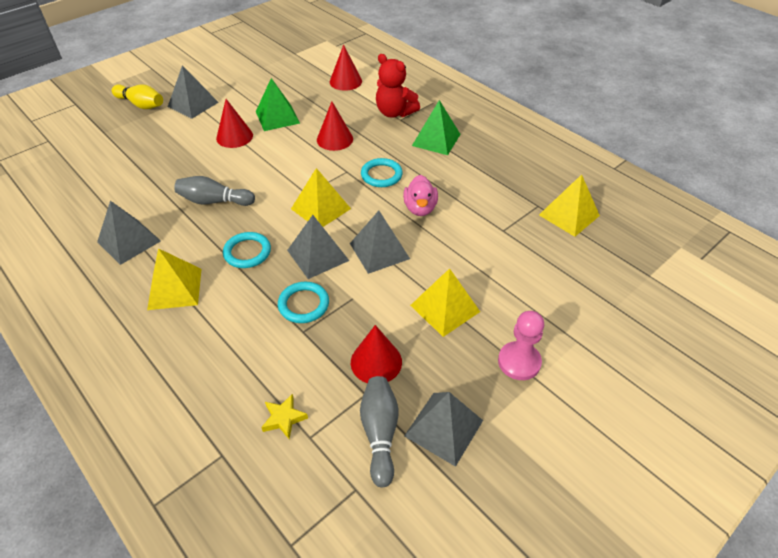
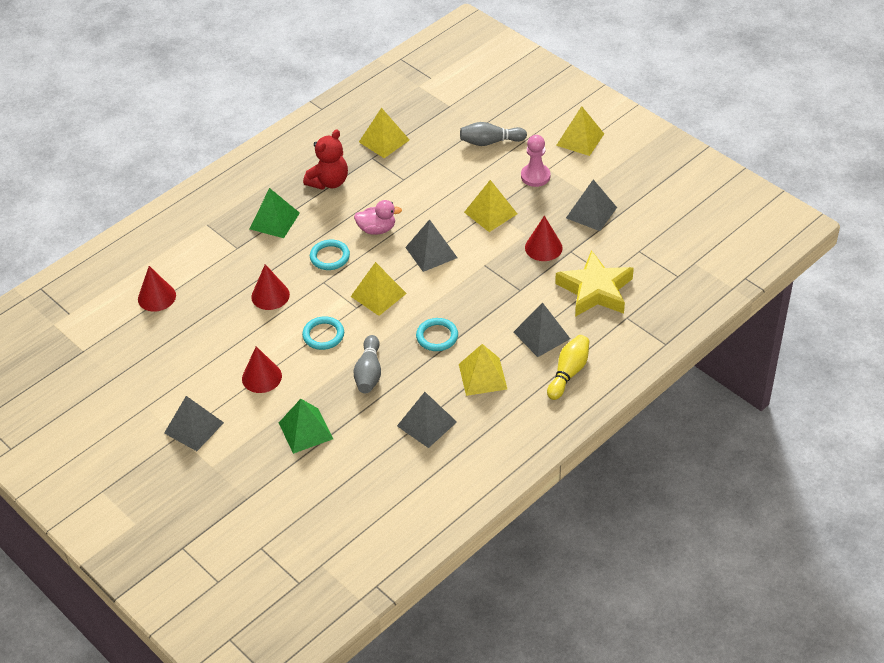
camera: 90 degrees left, 0 degrees up
(141, 104) = (190, 478): yellow bowling pin -> yellow bowling pin (568, 373)
(277, 117) = (226, 347): green pyramid -> green pyramid (306, 430)
(284, 418) = (595, 290): yellow star -> yellow star, size x2.45
(303, 304) = (493, 292): turquoise ring -> turquoise ring (323, 335)
(318, 255) = (438, 290): grey pyramid -> grey pyramid (541, 335)
(380, 433) = (599, 242): grey bowling pin -> grey bowling pin (490, 142)
(394, 112) = (224, 253): red teddy bear -> red teddy bear (329, 182)
(610, 427) = (580, 139): none -> yellow pyramid

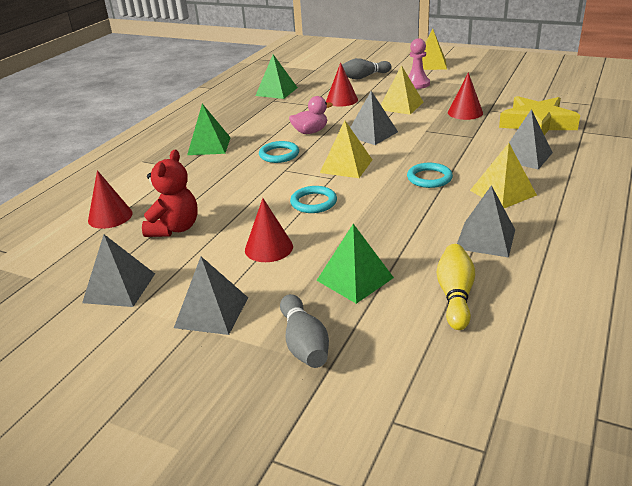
camera: 20 degrees left, 15 degrees down
(270, 295) = (236, 189): red cone -> red cone (342, 100)
(329, 182) = (245, 117): red teddy bear -> red teddy bear (175, 228)
(369, 373) = (385, 217): grey bowling pin -> grey bowling pin (304, 343)
(384, 141) = (276, 91): yellow pyramid -> green pyramid
(568, 373) = (579, 172): yellow bowling pin -> yellow bowling pin (455, 296)
(591, 212) = (481, 90): grey pyramid -> grey pyramid (119, 287)

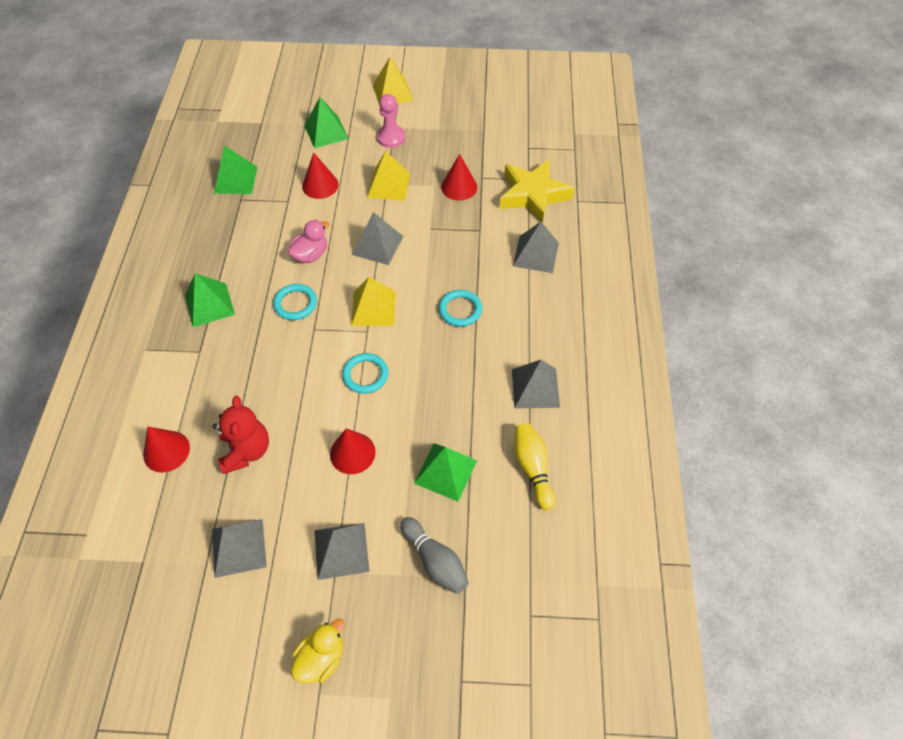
camera: 25 degrees left, 25 degrees up
(132, 390) = (321, 658): none -> yellow duck
(364, 77) = (326, 132): grey bowling pin -> green pyramid
(503, 192) = (531, 317): yellow pyramid -> none

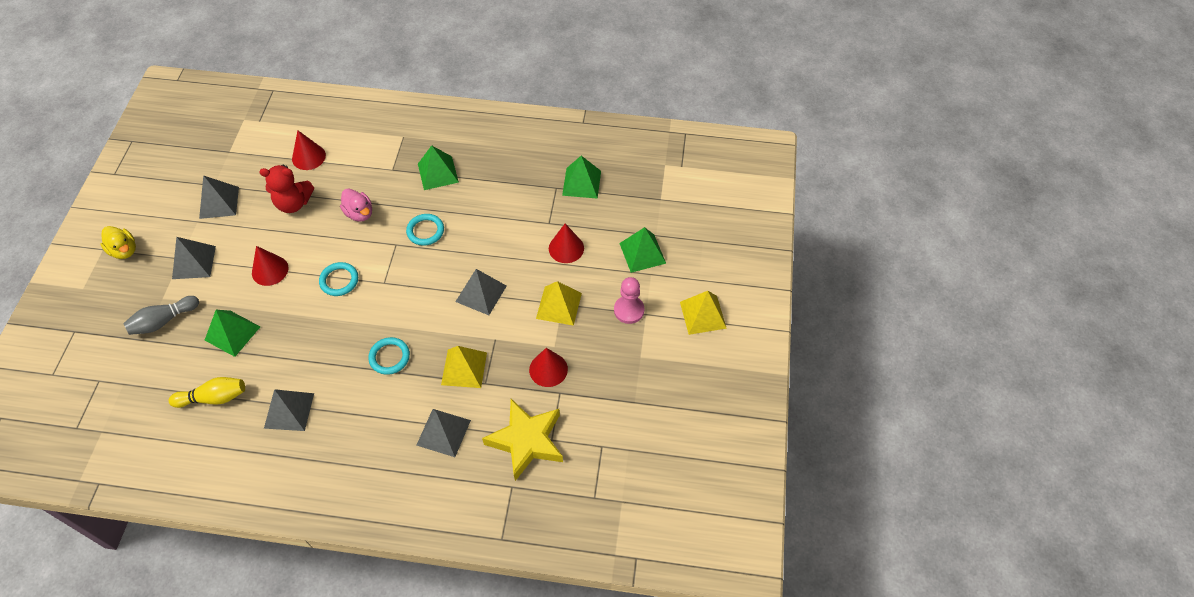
camera: 95 degrees right, 0 degrees up
(311, 255) = (479, 241): pink duck -> pink duck (359, 213)
(373, 308) = (407, 288): yellow pyramid -> yellow pyramid (464, 368)

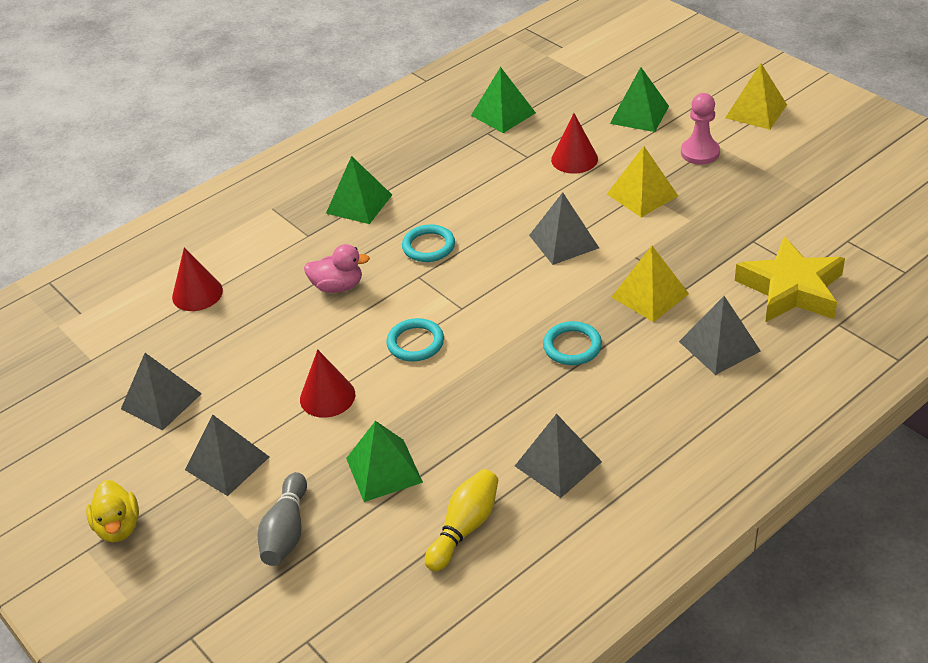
camera: 45 degrees left, 15 degrees down
(124, 250) = (118, 527): yellow duck -> yellow duck turned 75 degrees clockwise
(293, 203) = (251, 335): red teddy bear -> none
(548, 369) = (715, 236): red cone -> none

